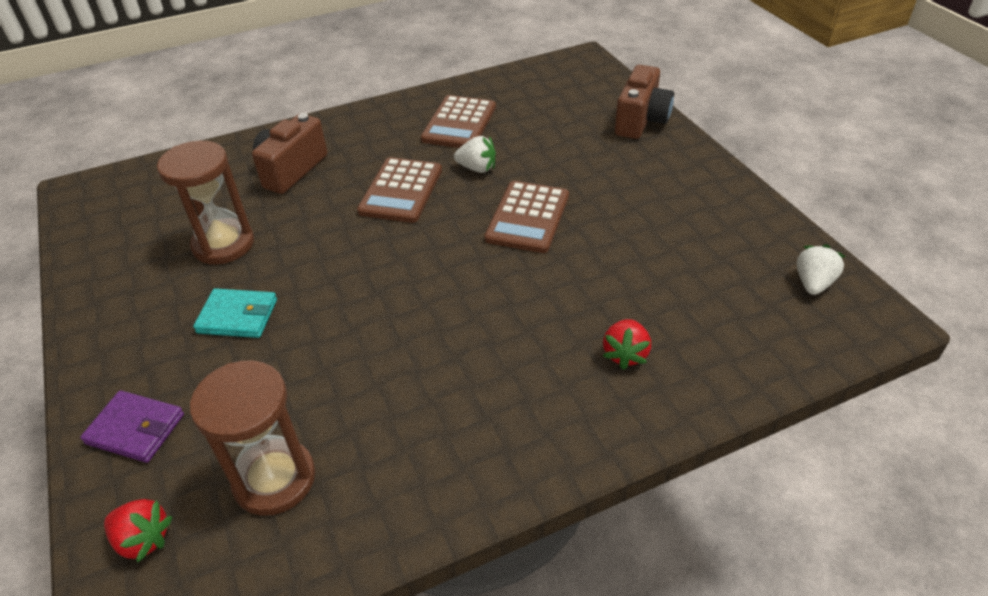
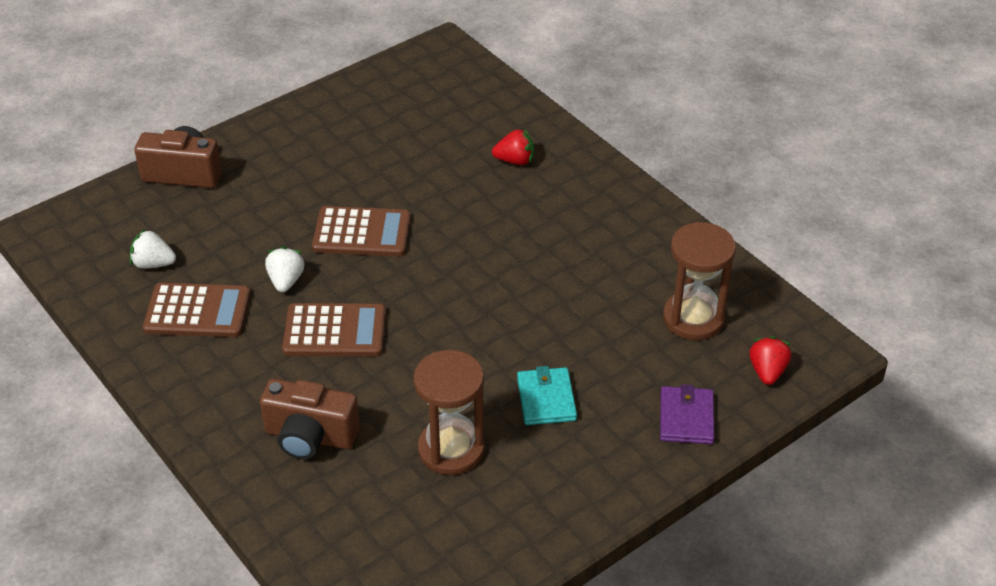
camera: 105 degrees left, 0 degrees up
(813, 283) = (412, 74): white strawberry -> white strawberry (153, 264)

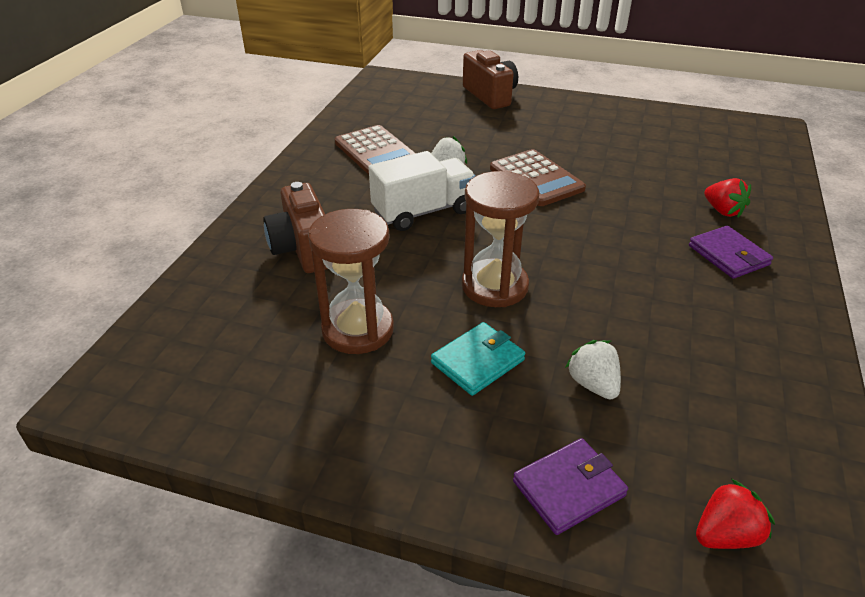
camera: 55 degrees right, 5 degrees down
(153, 264) = (399, 120): white strawberry -> white strawberry (593, 384)
(334, 331) = (423, 211): brown calculator -> white truck
(564, 197) = (728, 255): none -> purple wallet
(693, 318) = (713, 420): brown hourglass -> brown hourglass (494, 286)

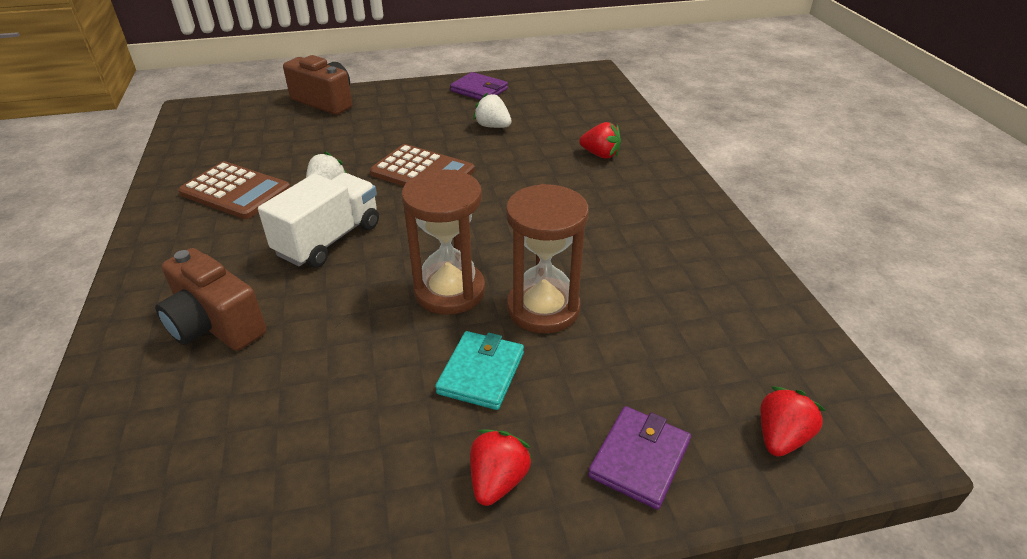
camera: 30 degrees left, 0 degrees up
(358, 329) = (336, 391): brown hourglass -> brown hourglass (543, 308)
(436, 449) = (498, 480): none -> red strawberry
(593, 384) = (597, 351): white strawberry -> white strawberry (493, 126)
(728, 255) = (629, 192): purple wallet -> purple wallet (479, 90)

